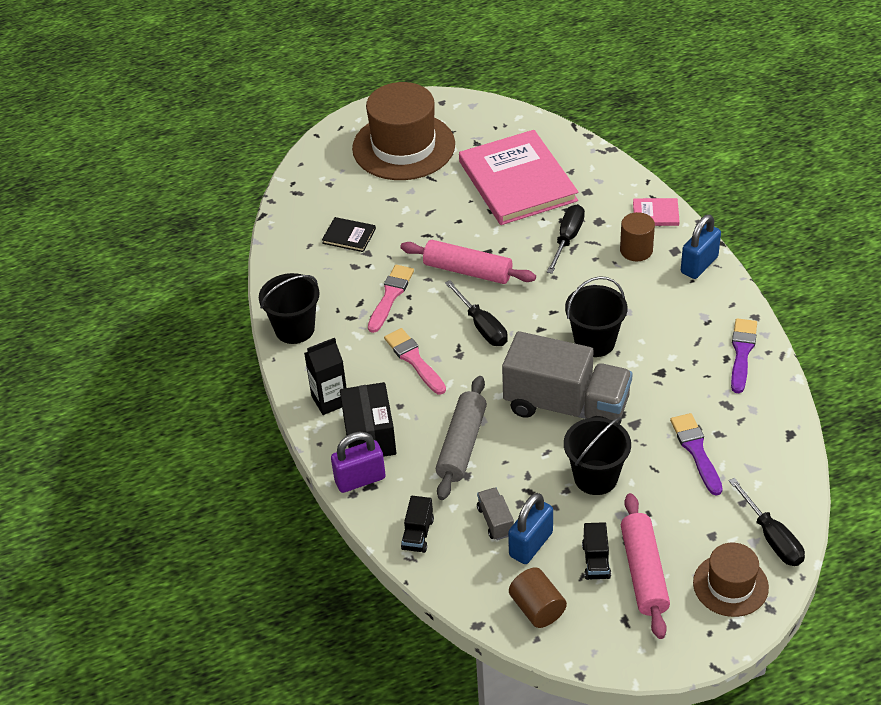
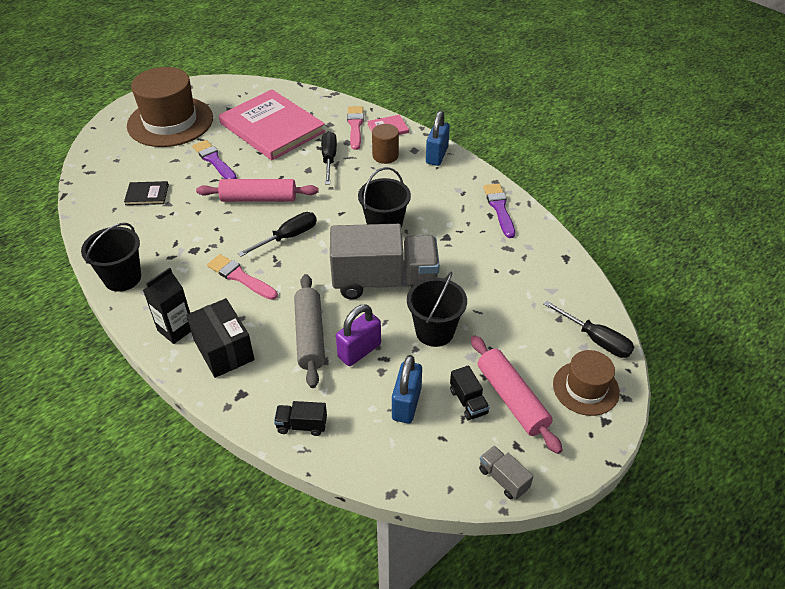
camera: 25 degrees left, 0 degrees up
(360, 479) = (229, 391): purple padlock -> purple padlock (359, 351)
(390, 296) = (200, 232): pink brush -> pink brush (355, 126)
(418, 534) = (302, 425): black truck -> black truck turned 105 degrees clockwise
(482, 326) = (288, 237): black screwdriver -> black screwdriver turned 75 degrees counterclockwise
(495, 521) = (367, 393): grey truck -> grey truck (503, 479)
(537, 608) = (438, 460): brown cylinder -> none
(696, 451) = (503, 289): purple brush -> purple brush (214, 160)

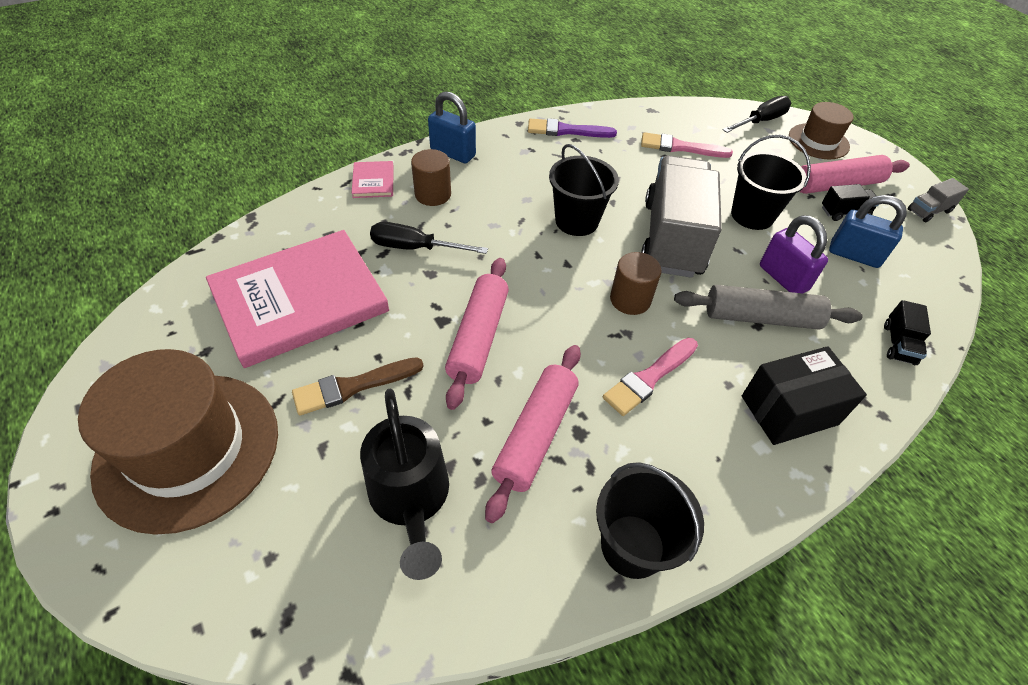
camera: 80 degrees left, 5 degrees up
(147, 194) = (411, 500): black book -> black watering can
(176, 329) = (752, 467): black carton -> none
(190, 232) = (535, 435): none -> pink rolling pin
(214, 160) = (353, 386): purple brush -> brown brush
(288, 237) = (574, 315): black screwdriver -> none
(309, 262) = (630, 299): none -> brown cylinder
(355, 126) = (349, 209): pink brush -> pink brush (680, 147)

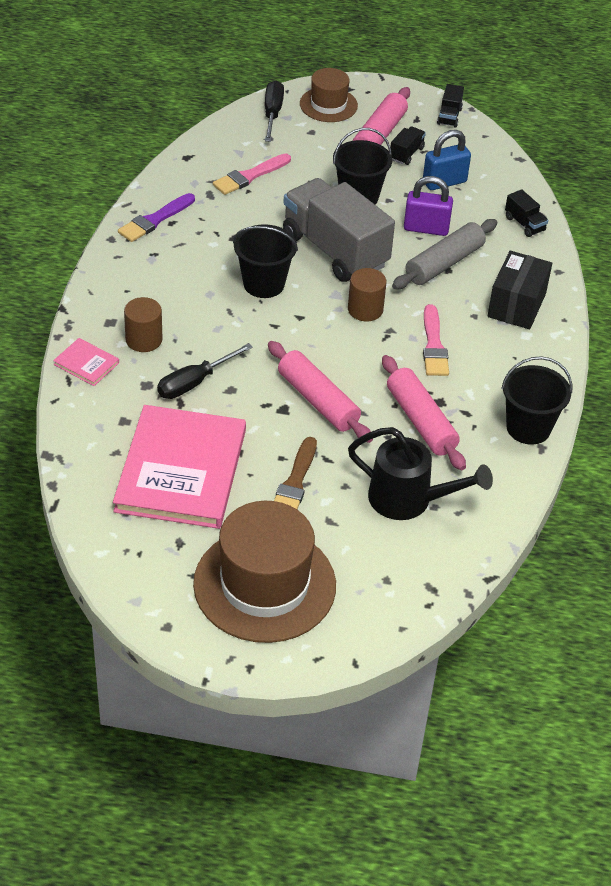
camera: 50 degrees left, 5 degrees down
(453, 153) = (105, 299): blue padlock -> none
(928, 211) = (449, 116): grey truck -> black truck

